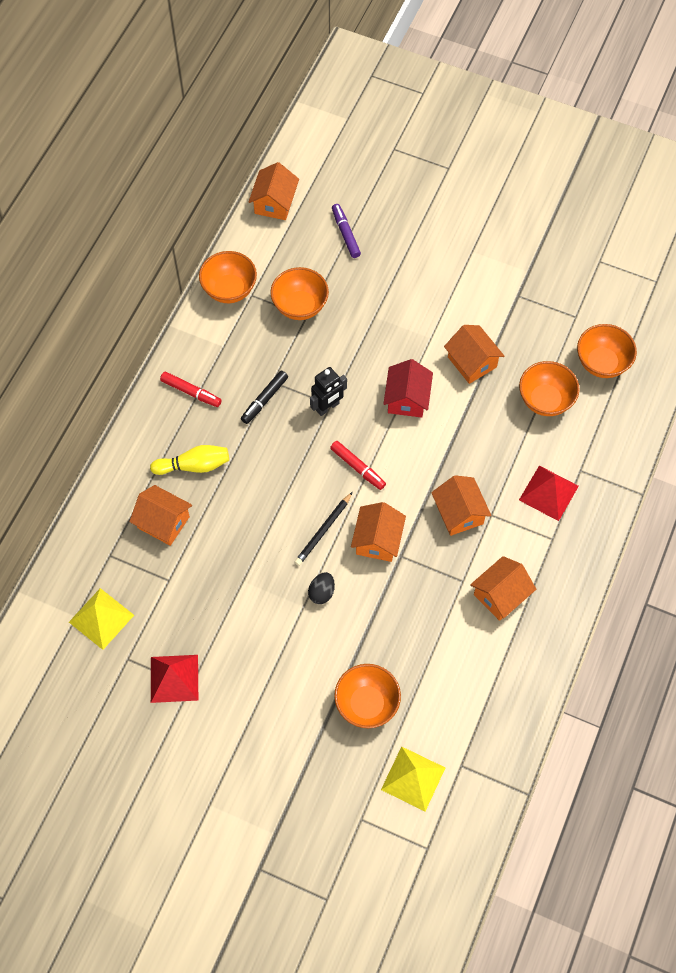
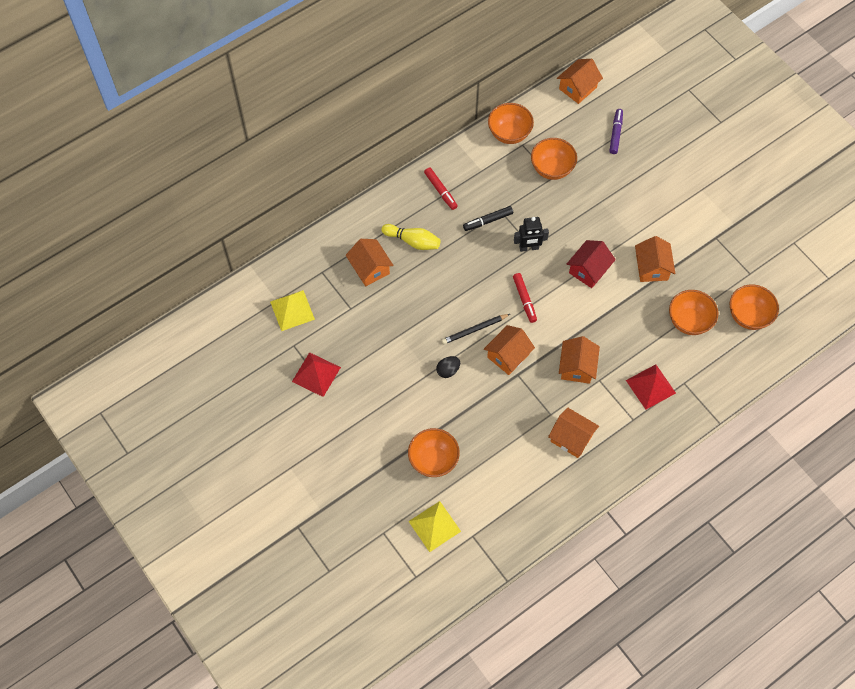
camera: 30 degrees right, 0 degrees up
(500, 595) = (571, 438): orange house -> orange house turned 45 degrees clockwise

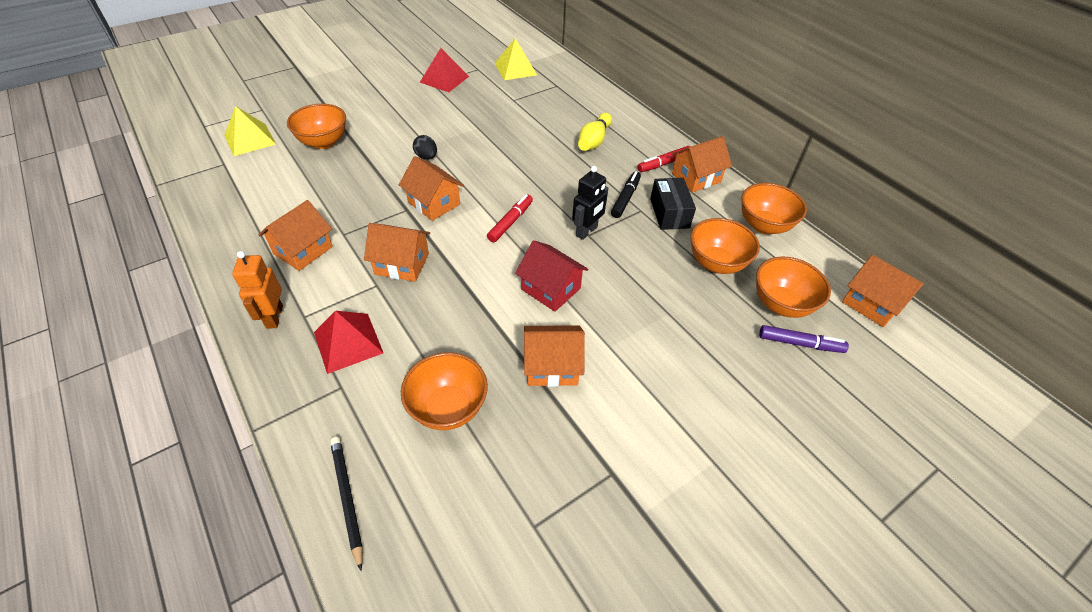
camera: 90 degrees right, 15 degrees down
(370, 268) = (559, 112): orange house -> orange house (696, 178)
(474, 330) = (474, 179): black pencil -> black pencil (347, 498)
(488, 221) = (625, 198): black marker -> black marker turned 45 degrees clockwise
(502, 192) = (669, 213): none -> black box
(524, 299) = (510, 222): red marker -> red marker turned 135 degrees clockwise
(529, 248) = (587, 231): black robot -> black robot turned 135 degrees counterclockwise
(636, 438) = (274, 317): none -> orange robot
(748, 316) = (443, 509): orange bowl -> orange bowl (781, 304)

